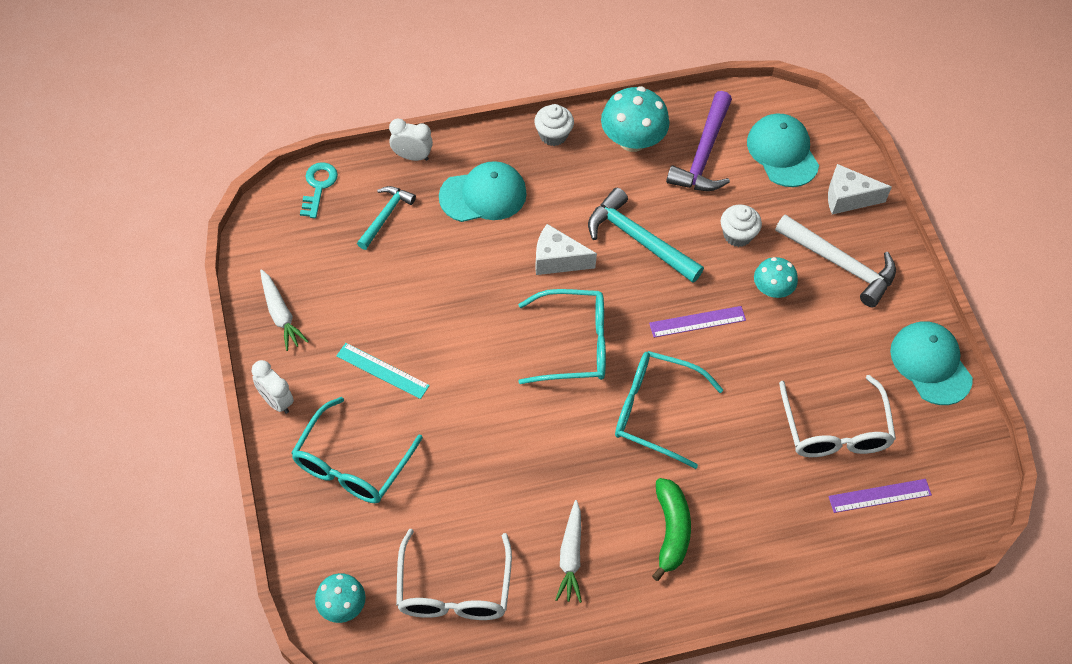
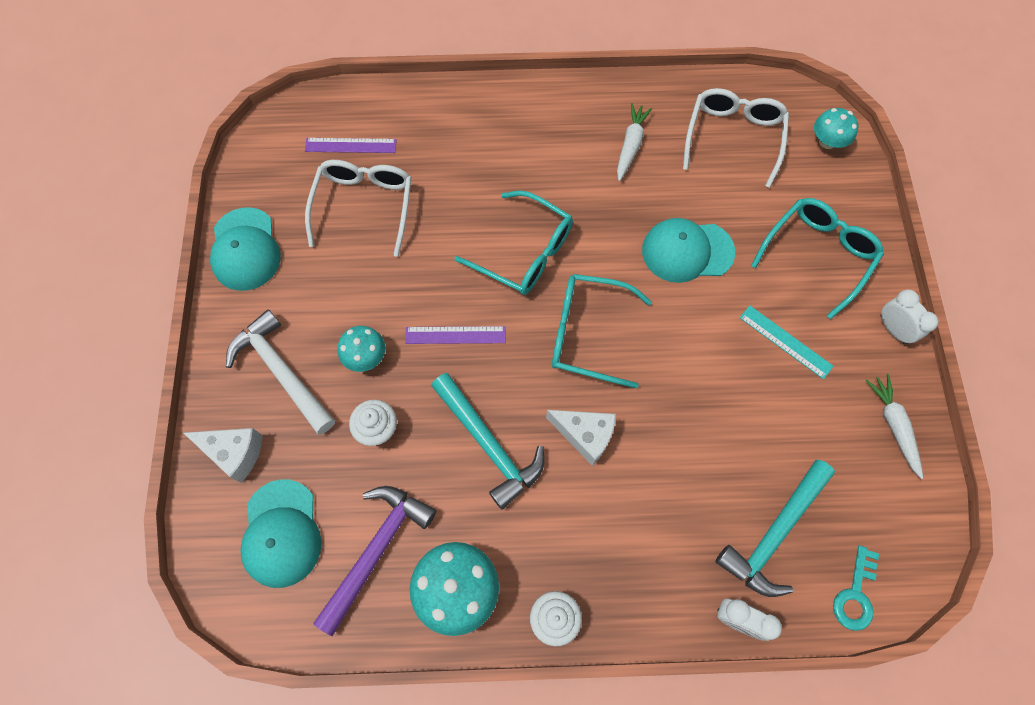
camera: 165 degrees left, 10 degrees up
(385, 216) = (775, 533): turquoise hammer -> turquoise hammer, size x1.62
(483, 195) = (655, 541): turquoise cap -> turquoise cap (687, 251)
(671, 531) = (540, 149): green banana -> none

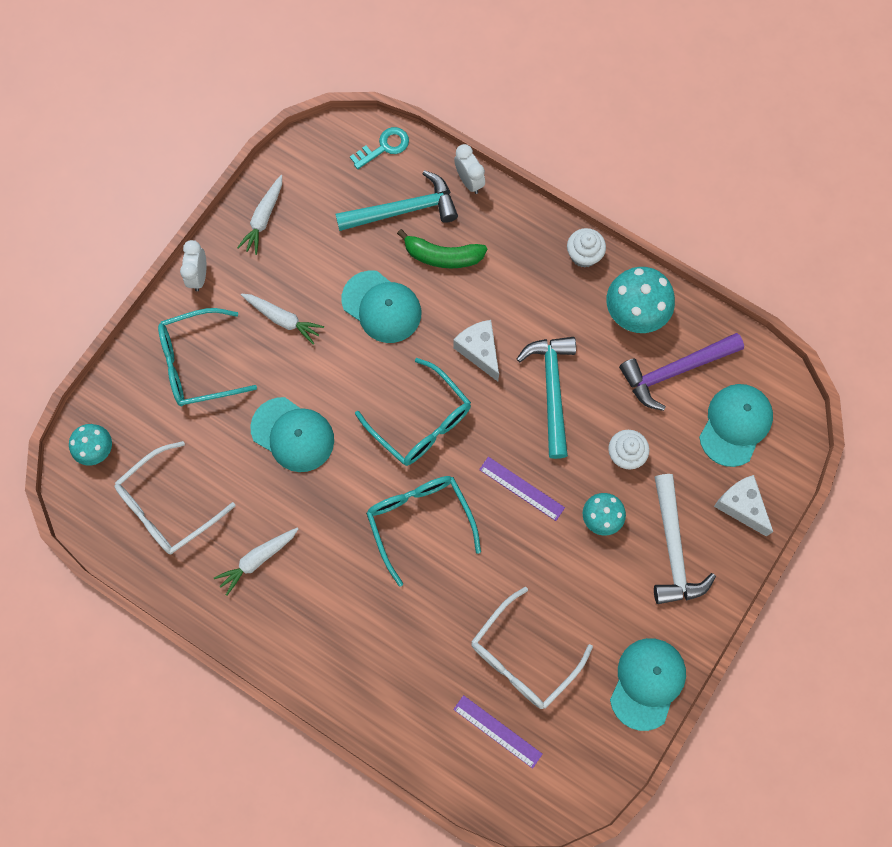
camera: 145 degrees left, 5 degrees up
(695, 510) = (442, 256): none -> green banana
(709, 415) = (382, 307): none -> turquoise cap
(785, 341) = (282, 319): turquoise ruler -> white carrot

